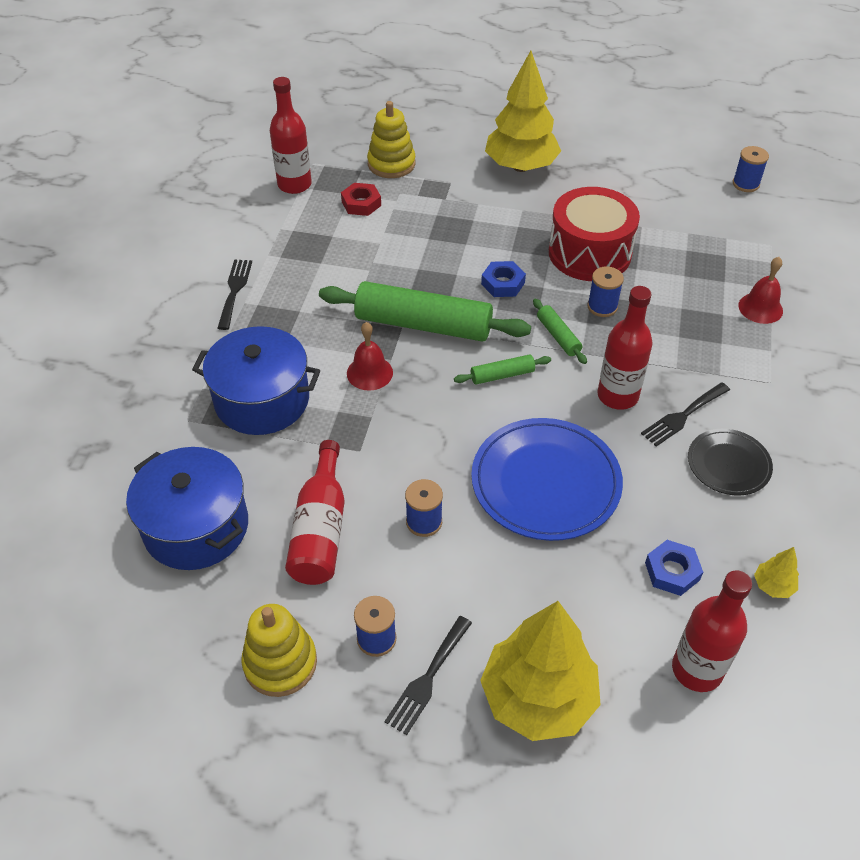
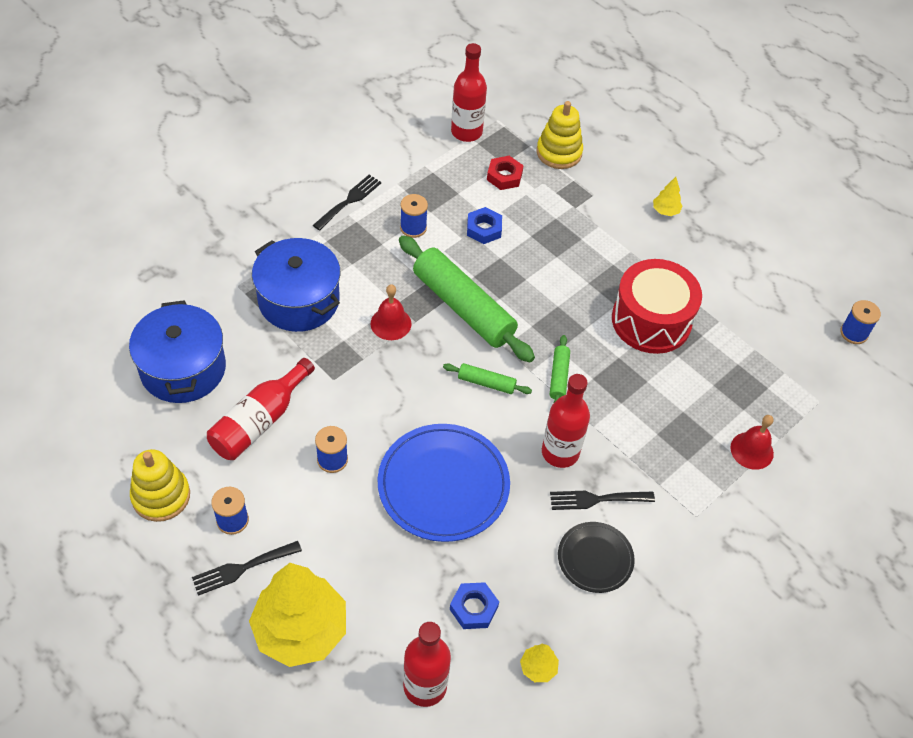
camera: 30 degrees right, 5 degrees up
(503, 283) = (555, 307): blue nut -> blue nut (484, 229)
(521, 166) = (665, 211): yellow tree -> yellow tree, size x0.40
(602, 307) = (617, 372): blue spool -> blue spool (413, 228)

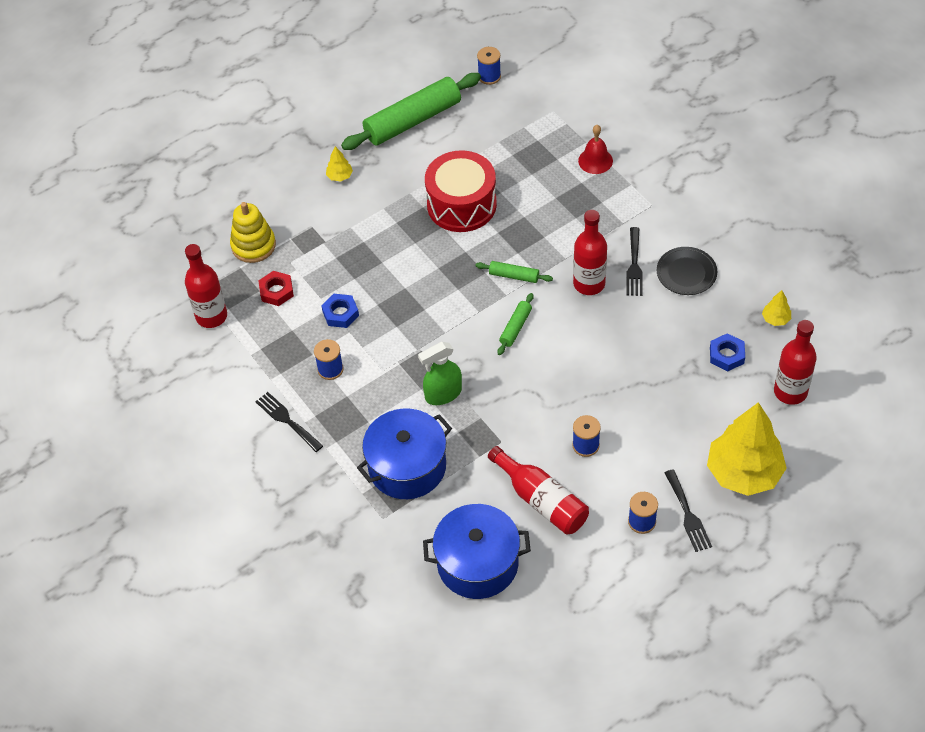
camera: 75 degrees left, 0 degrees up
(161, 496) = (615, 578): yellow stacking toy -> none
(391, 323) = (443, 394): red bell -> green spray bottle
(443, 485) = (615, 366): blue plate -> none
(463, 307) = (431, 337): green rolling pin -> green rolling pin (413, 120)

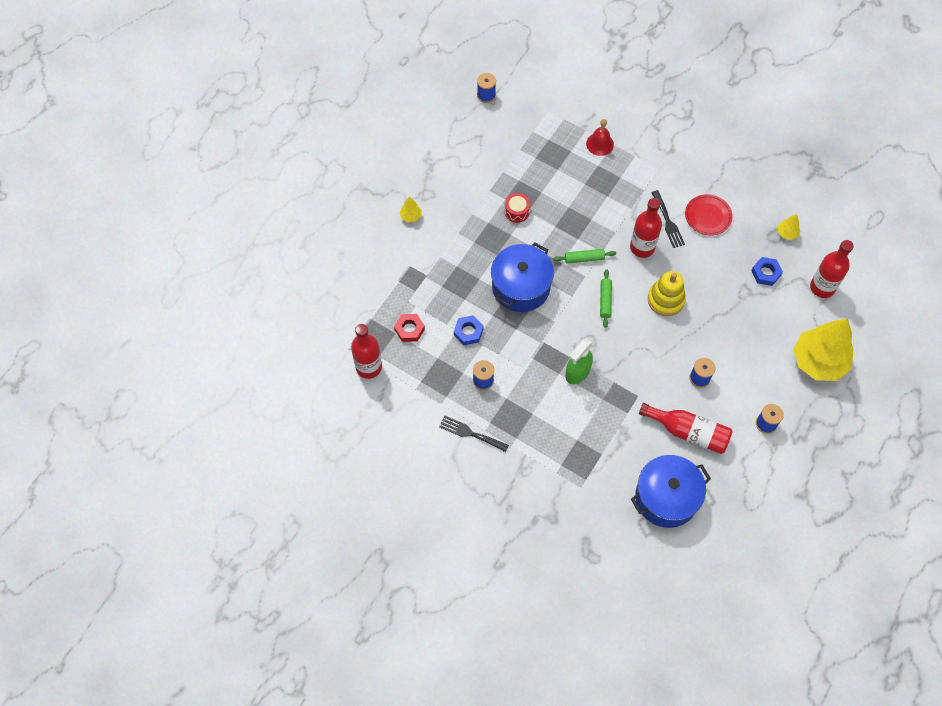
camera: 25 degrees left, 10 degrees up
(253, 245) = (372, 296): yellow stacking toy -> yellow stacking toy (665, 300)
(407, 466) = (579, 440): blue pot -> blue pot (521, 287)
(413, 120) = (445, 151): green rolling pin -> none
(461, 205) = (517, 211): red drum -> red drum, size x0.45
(686, 273) = (708, 216): black plate -> red plate
(688, 514) = (795, 407): black fork -> none

